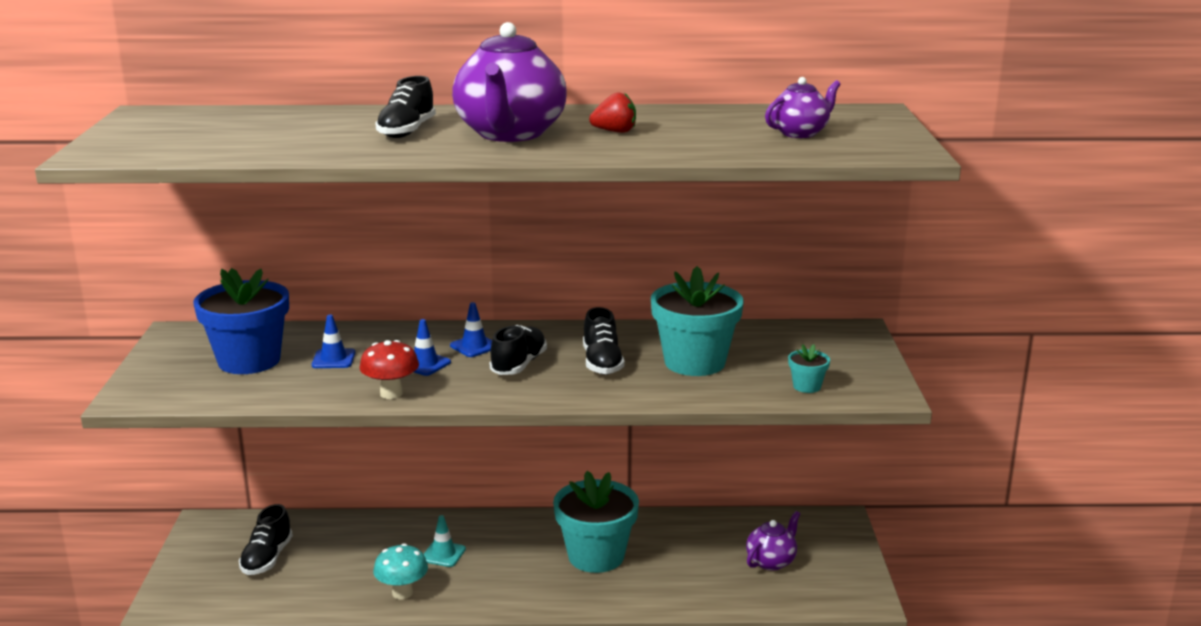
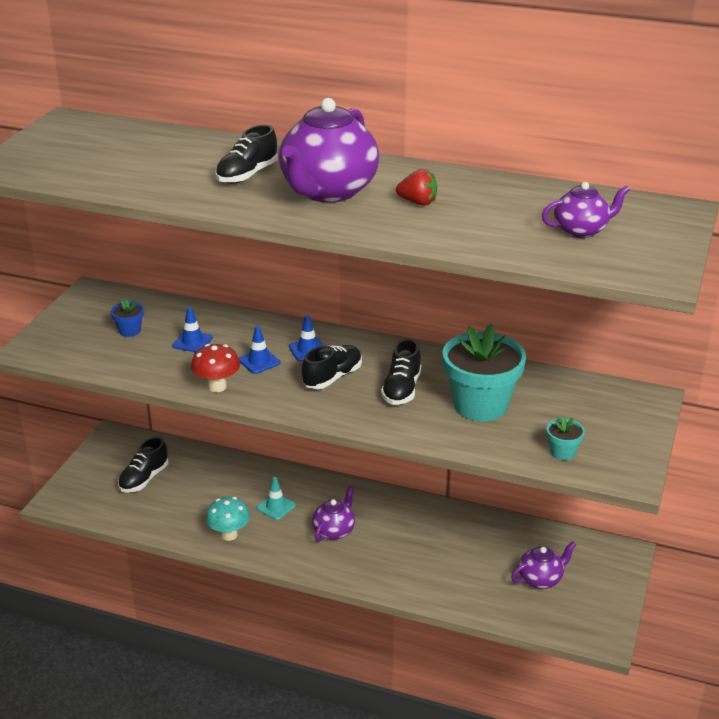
camera: 20 degrees right, 10 degrees up
(249, 361) = (129, 331): blue flower pot -> blue flower pot, size x0.44
(524, 563) = (334, 531): none -> purple teapot
(596, 556) = (395, 538): turquoise flower pot -> none

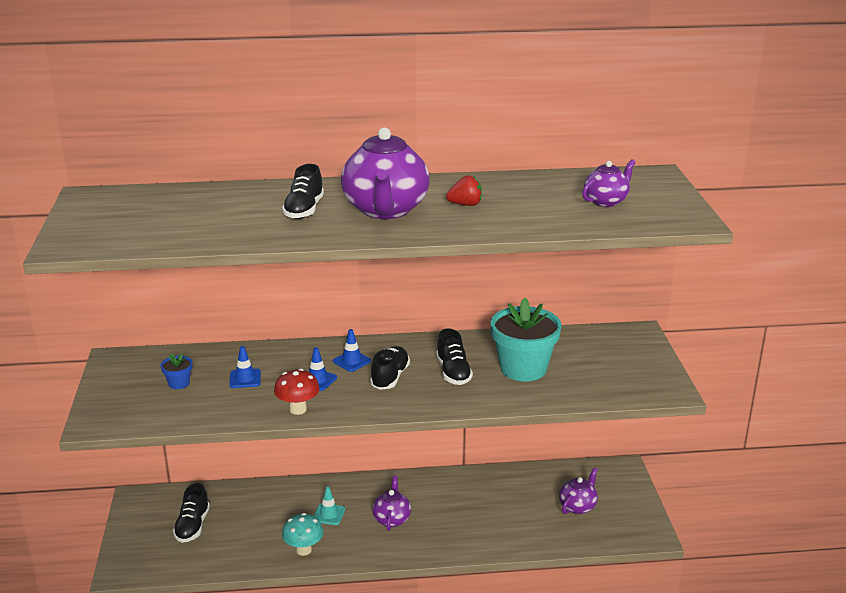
camera: 25 degrees left, 5 degrees down
(562, 452) = (611, 387): turquoise flower pot -> none

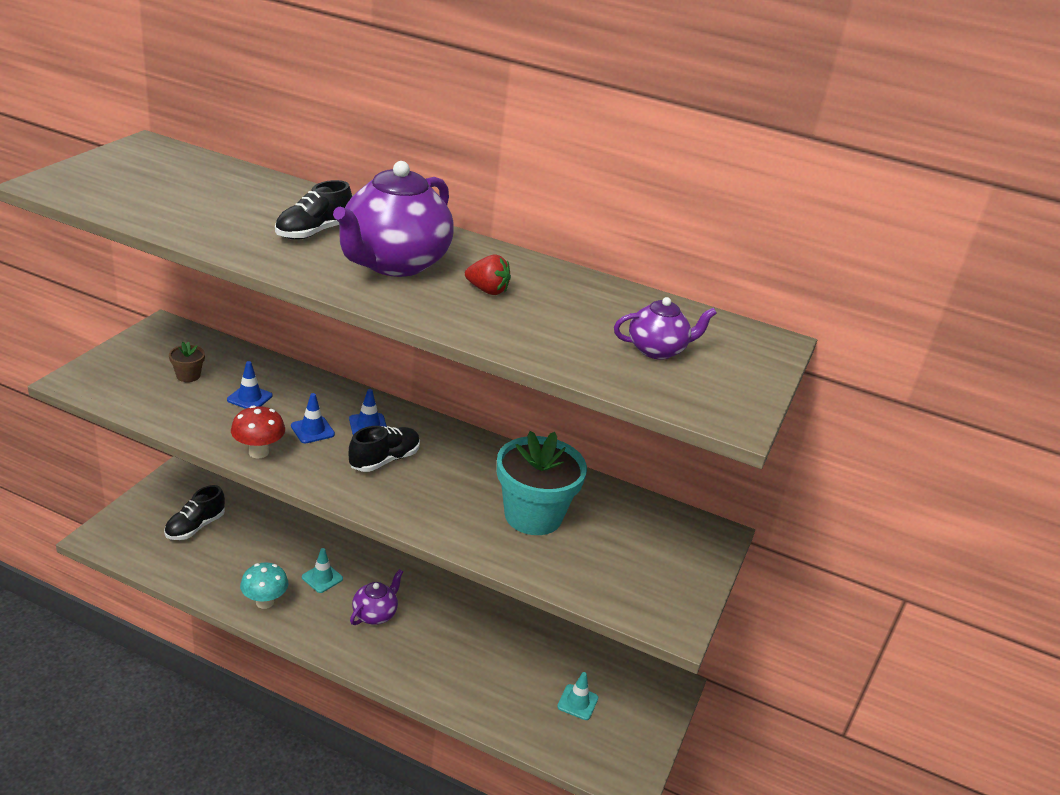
camera: 25 degrees right, 5 degrees up
(179, 383) = (188, 376): blue flower pot -> brown flower pot
(453, 372) = (454, 485): black shoe -> none
(578, 506) = (577, 702): purple teapot -> turquoise traffic cone

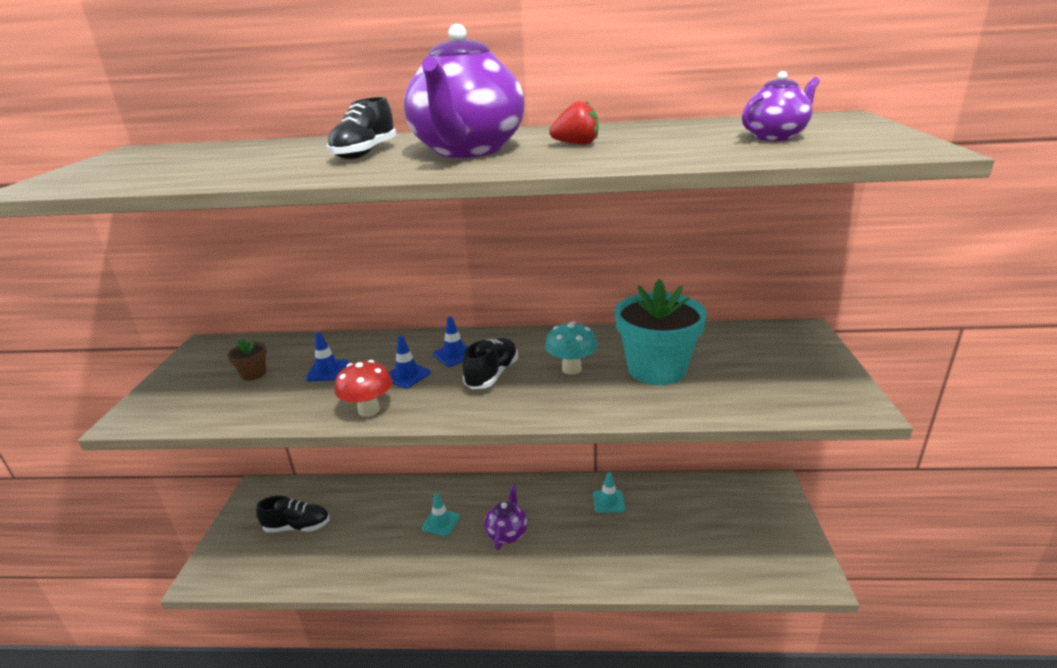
camera: 15 degrees left, 5 degrees down
(195, 527) = (297, 526): black shoe -> black shoe turned 105 degrees counterclockwise
(265, 602) = (402, 566): turquoise mushroom -> turquoise mushroom (571, 369)
(577, 702) = (721, 531): turquoise traffic cone -> turquoise traffic cone (608, 501)

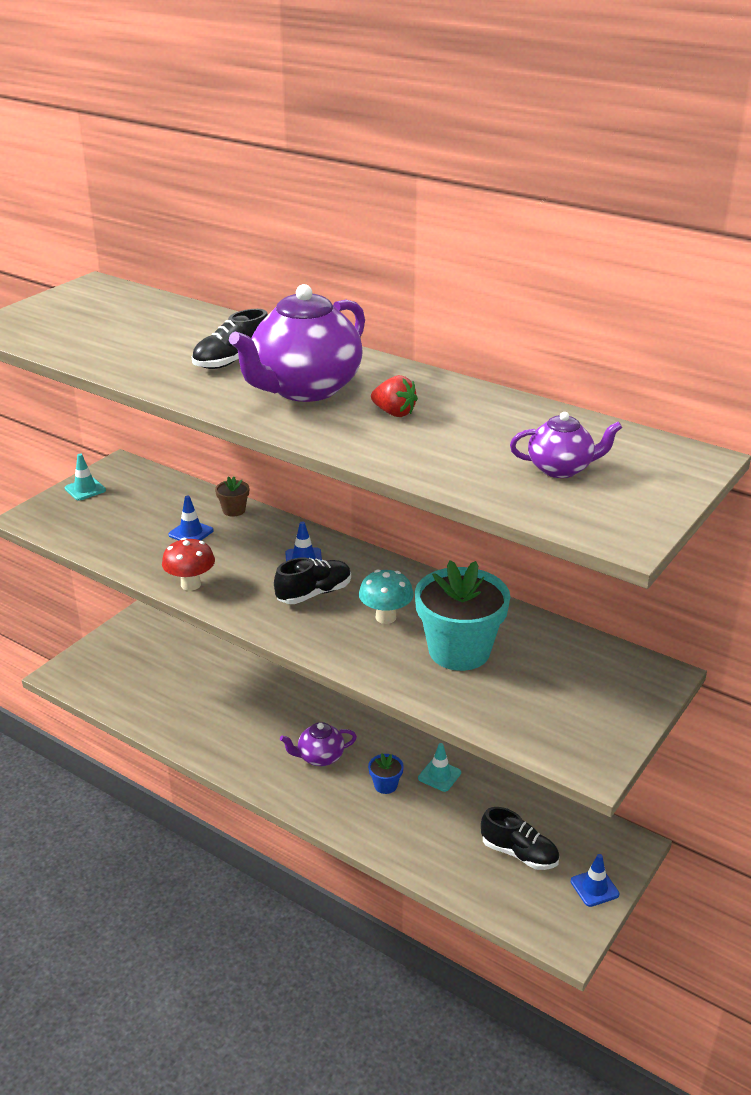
camera: 30 degrees right, 5 degrees up
(254, 374) = (135, 512): brown flower pot -> brown flower pot (234, 510)
(297, 526) = (153, 666): black shoe -> black shoe (519, 853)
(407, 375) = (247, 564): blue traffic cone -> blue traffic cone (594, 888)
(441, 522) = (271, 719): turquoise traffic cone -> turquoise traffic cone (85, 489)
(507, 533) = (320, 757): purple teapot -> purple teapot turned 150 degrees counterclockwise
(577, 529) = (385, 785): none -> blue flower pot

